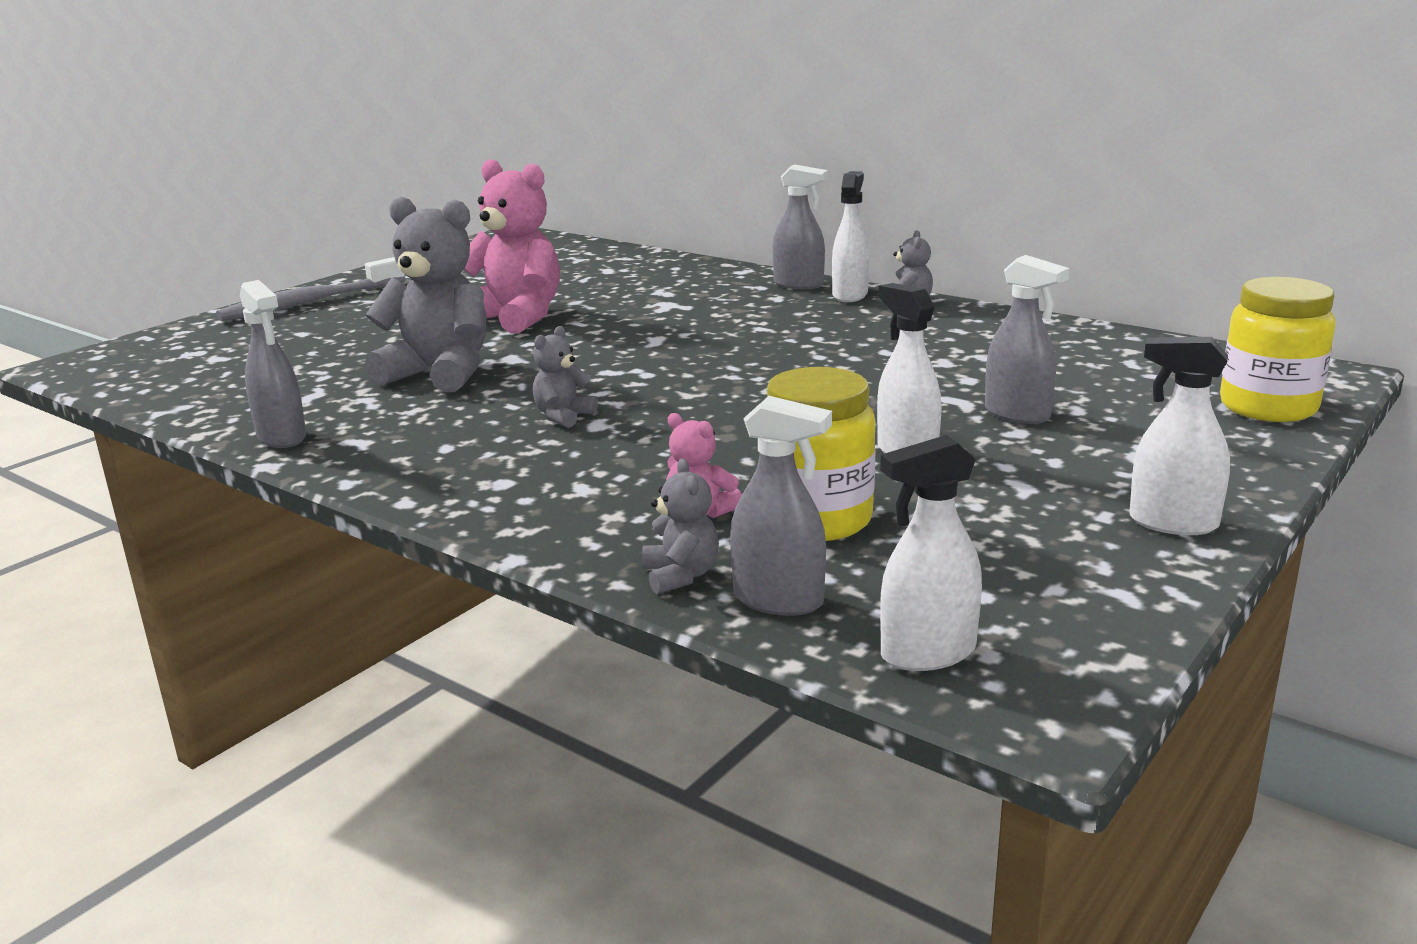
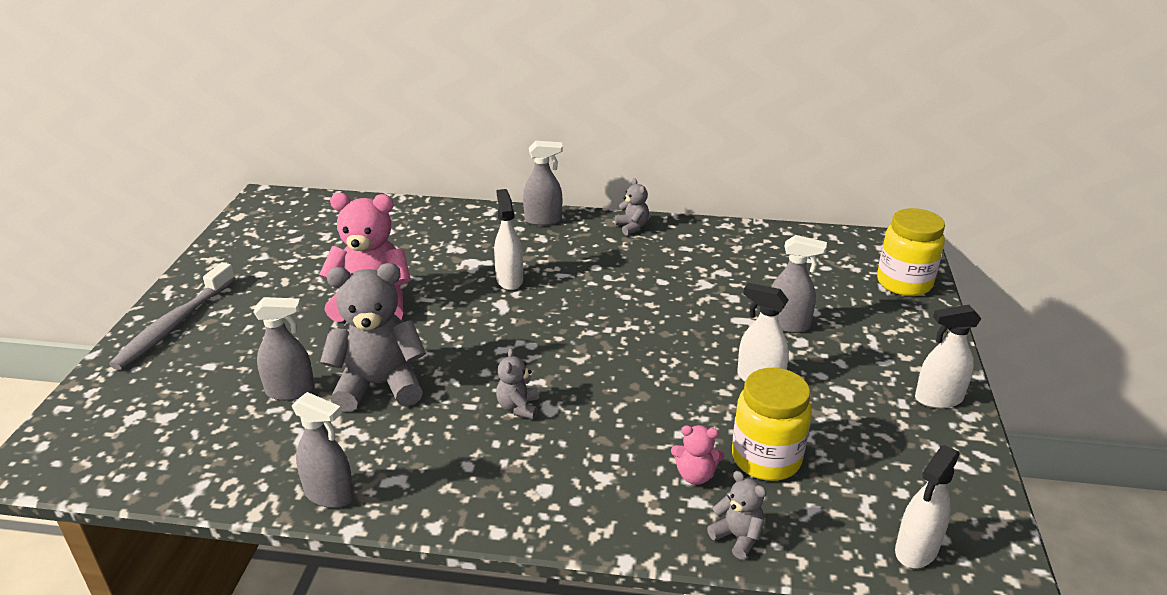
camera: 30 degrees left, 10 degrees up
(779, 600) = (808, 537): grey spray bottle -> grey spray bottle (291, 391)
(850, 295) = (587, 225): white spray bottle -> white spray bottle (509, 280)

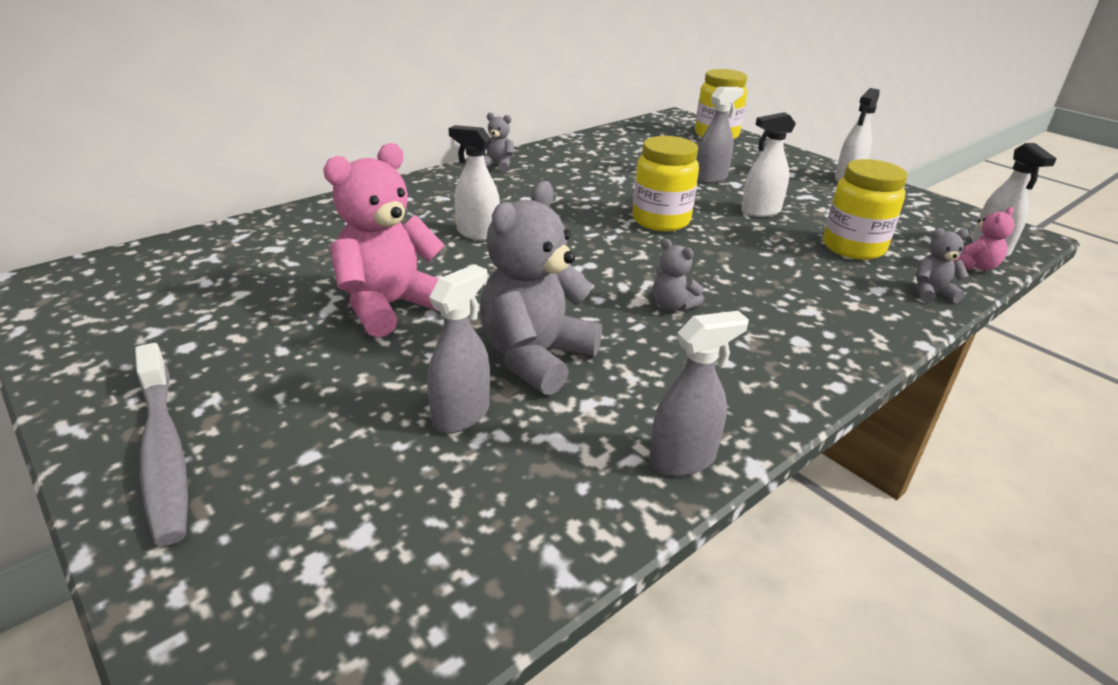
camera: 50 degrees left, 0 degrees up
(543, 220) = (416, 186): grey spray bottle -> none
(654, 340) = (661, 220): none -> yellow jar
(695, 475) = (846, 277): pink teddy bear -> pink teddy bear (975, 266)

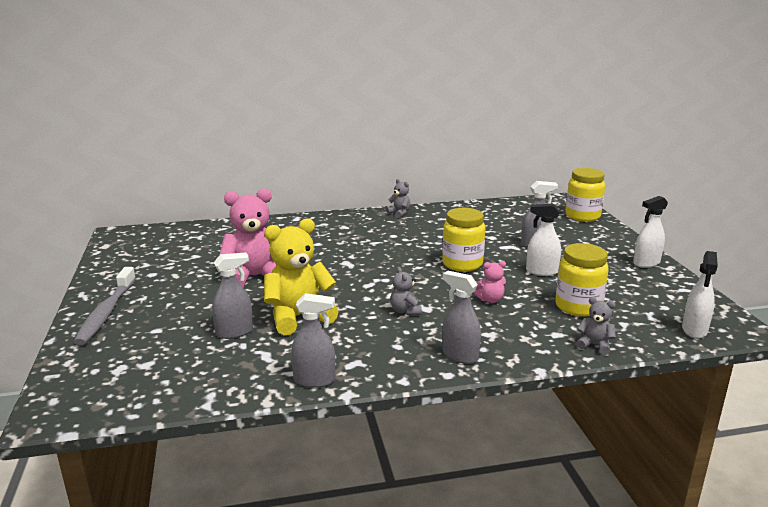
camera: 30 degrees right, 10 degrees down
(477, 233) = (341, 250): white spray bottle -> none
(536, 357) = (298, 317): grey teddy bear -> yellow teddy bear
(816, 352) = (459, 355): none -> grey spray bottle
(975, 266) = (659, 338): pink teddy bear -> pink teddy bear (490, 300)

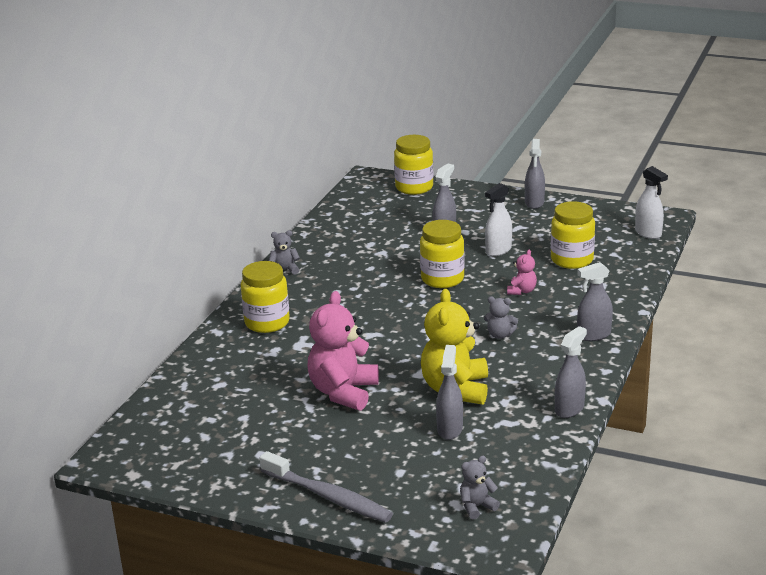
camera: 55 degrees left, 5 degrees up
(323, 228) = (267, 323): none -> yellow jar
(594, 345) = (631, 277): grey teddy bear -> grey teddy bear (477, 506)
(646, 263) = (534, 203): white spray bottle -> grey spray bottle

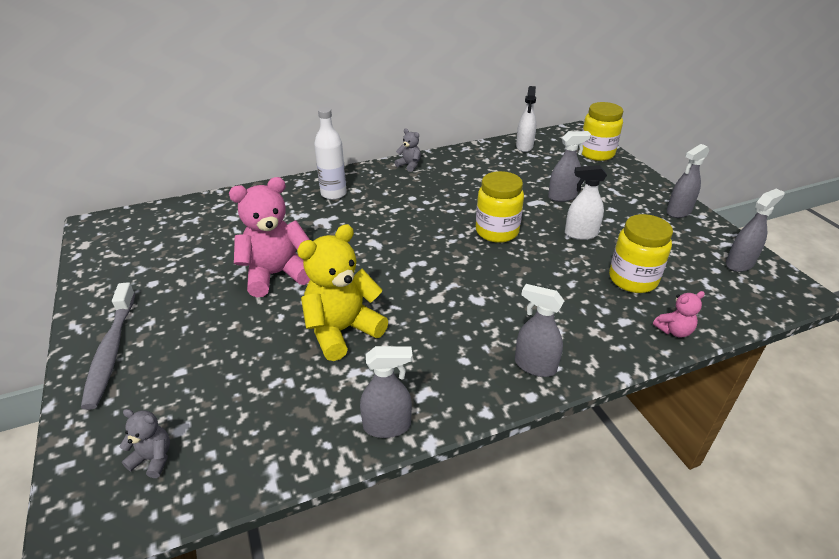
camera: 45 degrees right, 10 degrees up
(267, 323) = (333, 194): yellow jar -> white bottle
(450, 429) = (275, 363): grey spray bottle -> grey spray bottle (739, 264)
(500, 335) = (457, 307): grey teddy bear -> none
(521, 291) = (541, 280): pink teddy bear -> pink teddy bear (674, 330)
(648, 233) = (755, 298): white spray bottle -> white spray bottle (524, 146)

